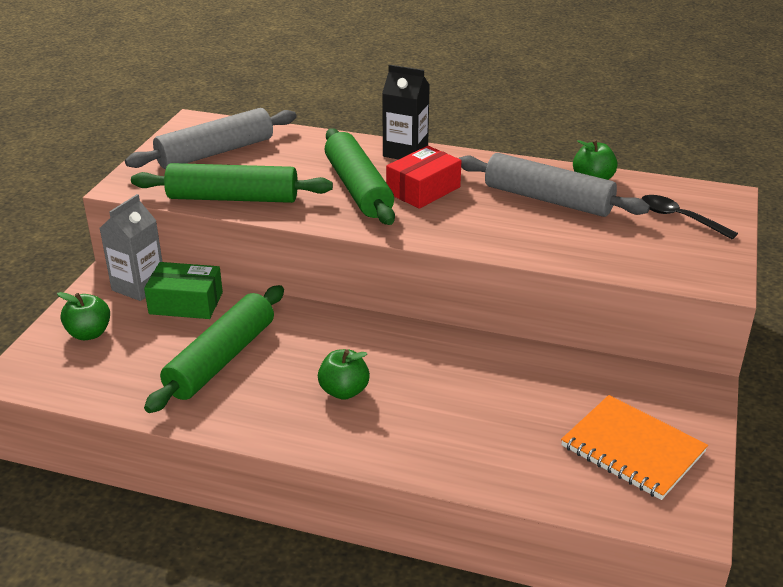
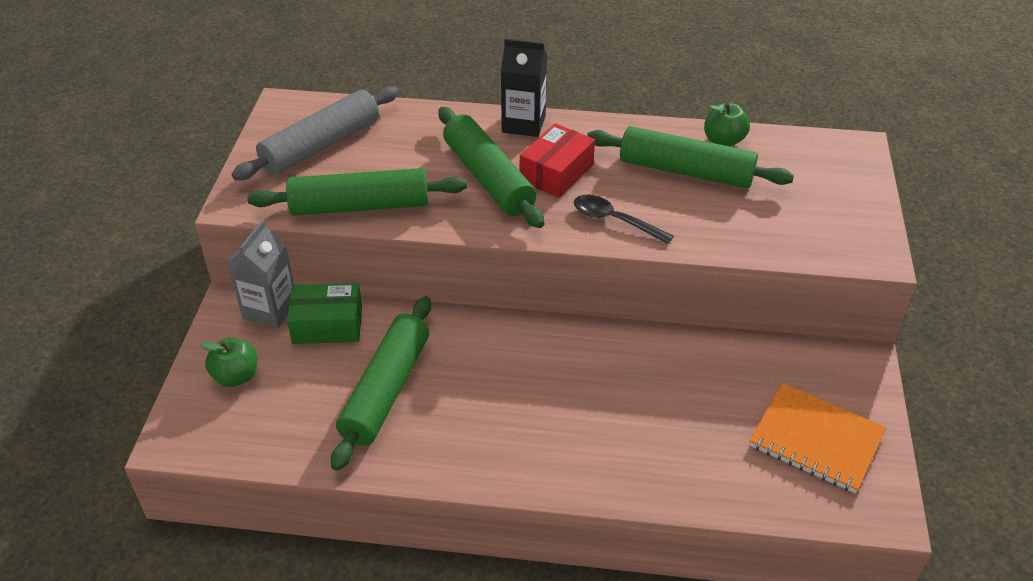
camera: 10 degrees left, 10 degrees up
(344, 391) = (522, 412): green apple -> none
(548, 199) = (685, 171): grey rolling pin -> green rolling pin
(679, 218) = (820, 181): black spoon -> black spoon (614, 220)

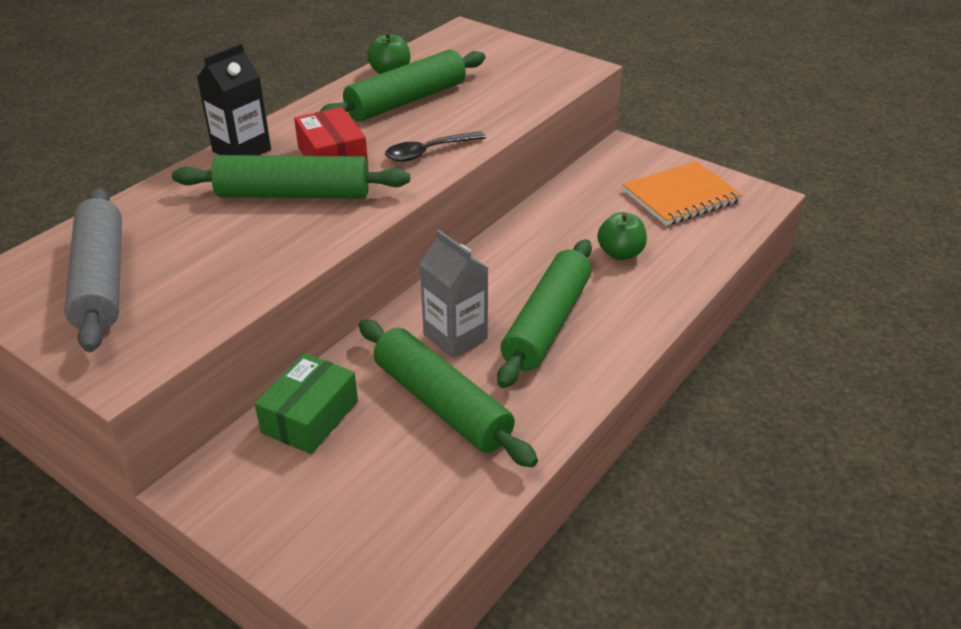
camera: 60 degrees left, 5 degrees down
(236, 376) = (317, 518): green apple -> green apple (620, 253)
(270, 310) = (240, 456): grey carton -> grey carton (455, 336)
(360, 206) = (237, 283): green rolling pin -> green rolling pin (547, 323)

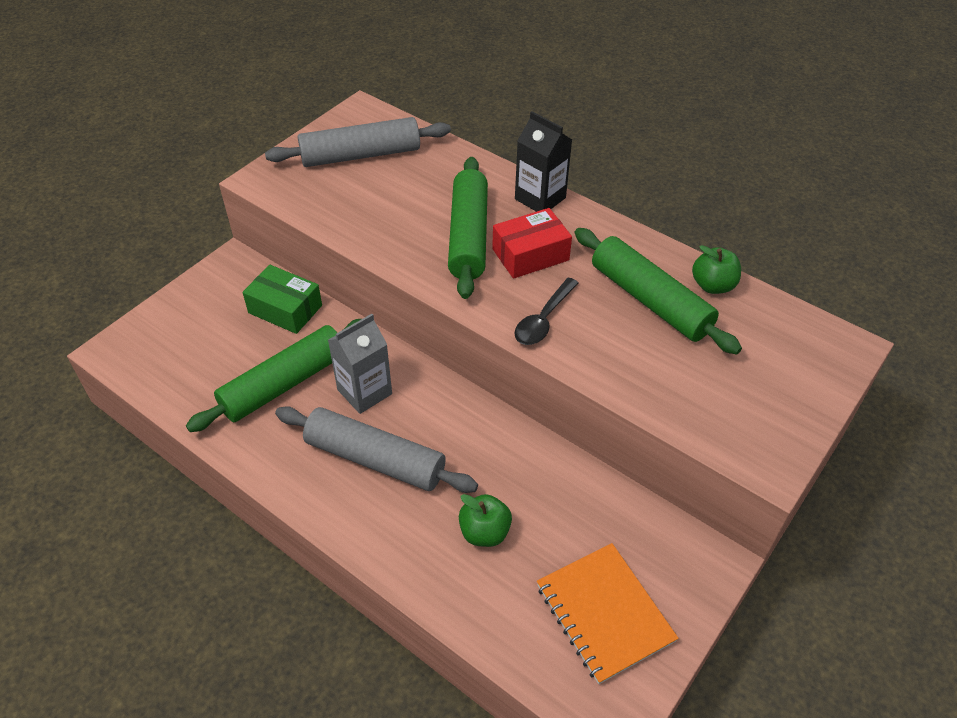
camera: 90 degrees right, 10 degrees up
(428, 152) = (543, 320): black spoon -> black spoon turned 120 degrees counterclockwise
(547, 323) = (375, 459): green rolling pin -> grey rolling pin

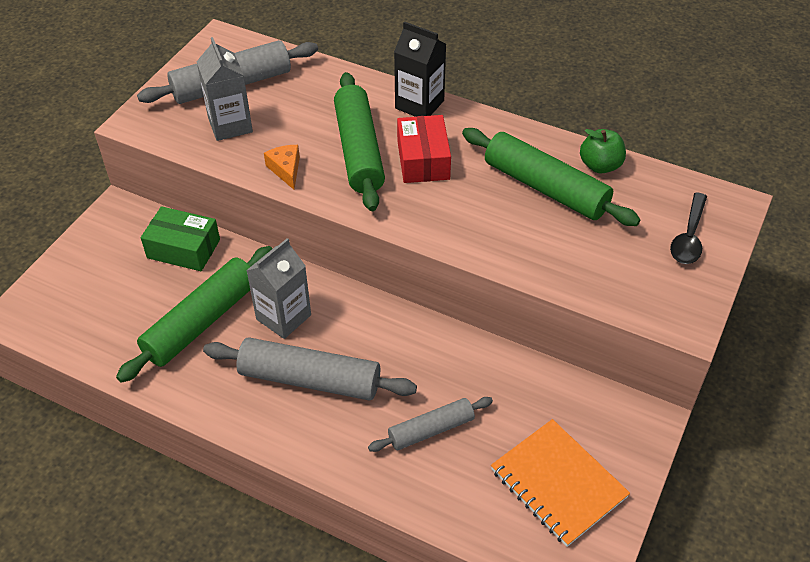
camera: 10 degrees left, 0 degrees up
(349, 194) = (230, 125): none -> grey carton
(391, 245) = (286, 170): none -> orange cheese
(484, 532) = (431, 430): green apple -> grey rolling pin
(530, 254) = (423, 160): red box -> red box turned 60 degrees counterclockwise
(543, 320) = (450, 220): black spoon -> black spoon (689, 237)

